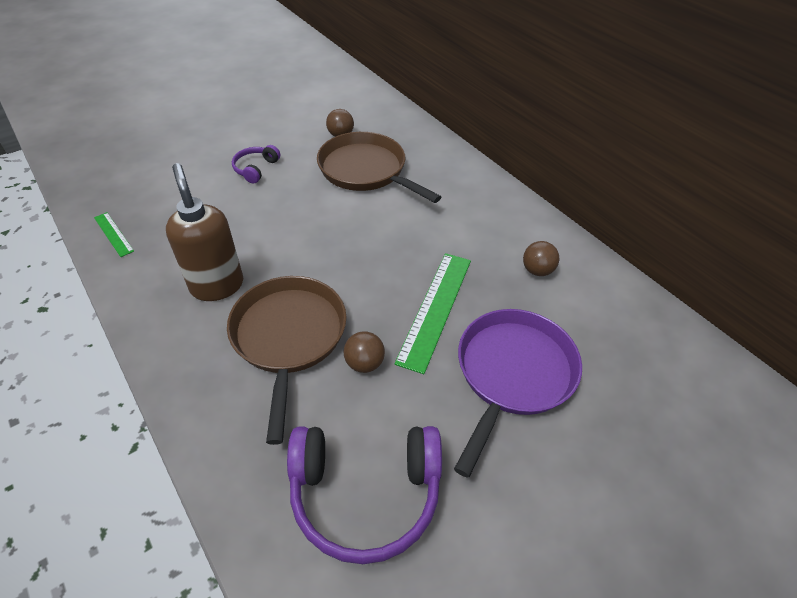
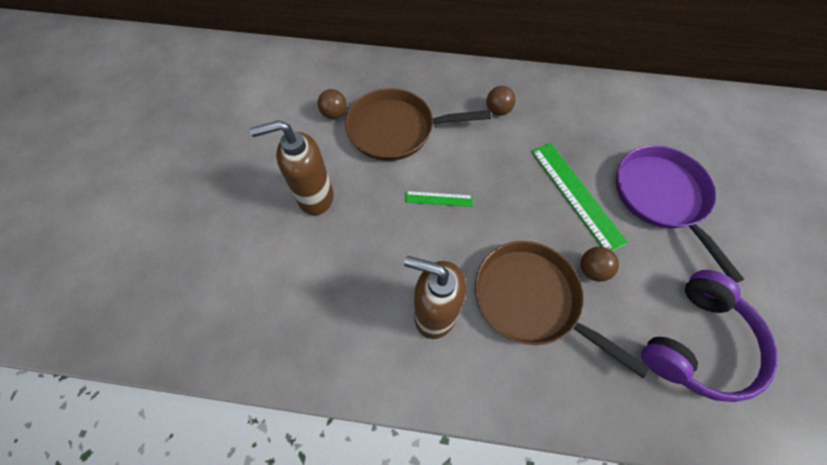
camera: 45 degrees left, 15 degrees up
(113, 234) = (292, 357): green ruler -> green ruler (438, 199)
(256, 169) = (315, 197): purple headphones -> brown soap dispenser
(537, 270) = (588, 117): brown ball -> brown ball (498, 110)

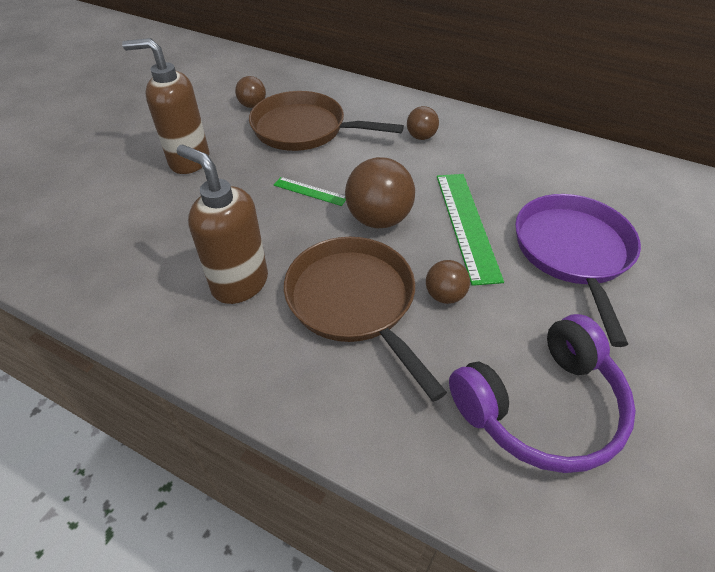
camera: 20 degrees right, 15 degrees down
(508, 211) = (378, 219): none -> brown ball

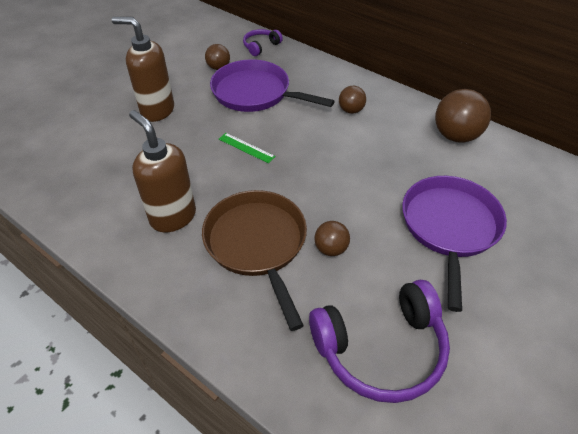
camera: 10 degrees right, 0 degrees up
(297, 78) = (261, 46): none -> purple headphones
(304, 129) = (255, 93): brown pan -> purple pan
(378, 219) = (295, 178): brown ball -> brown ball (455, 136)
(466, 225) = (366, 192): green ruler -> none

